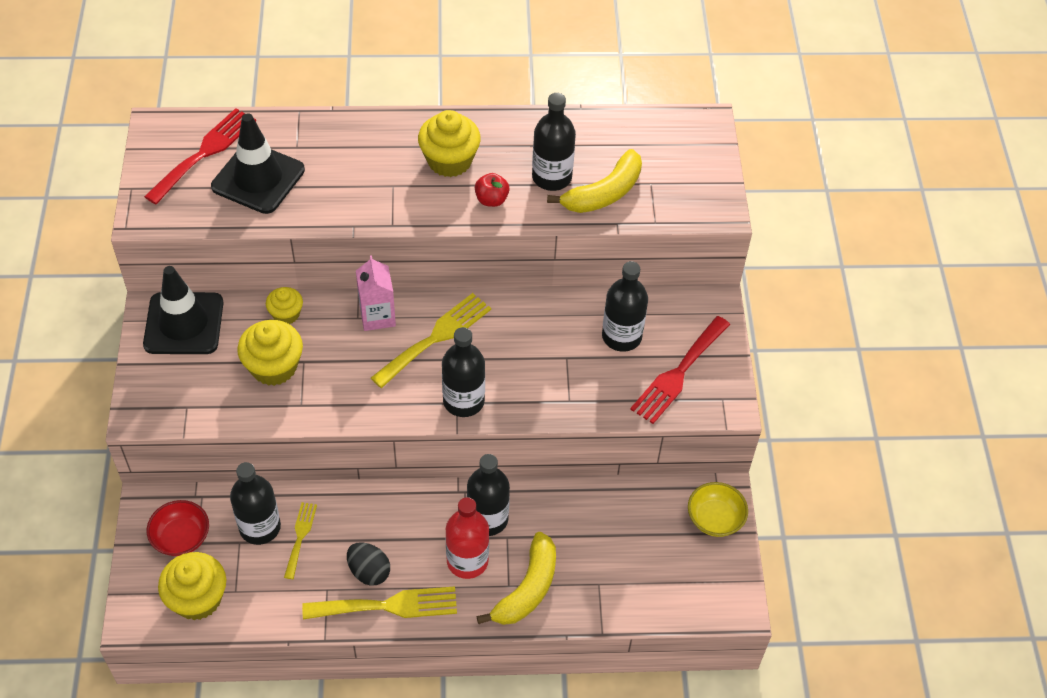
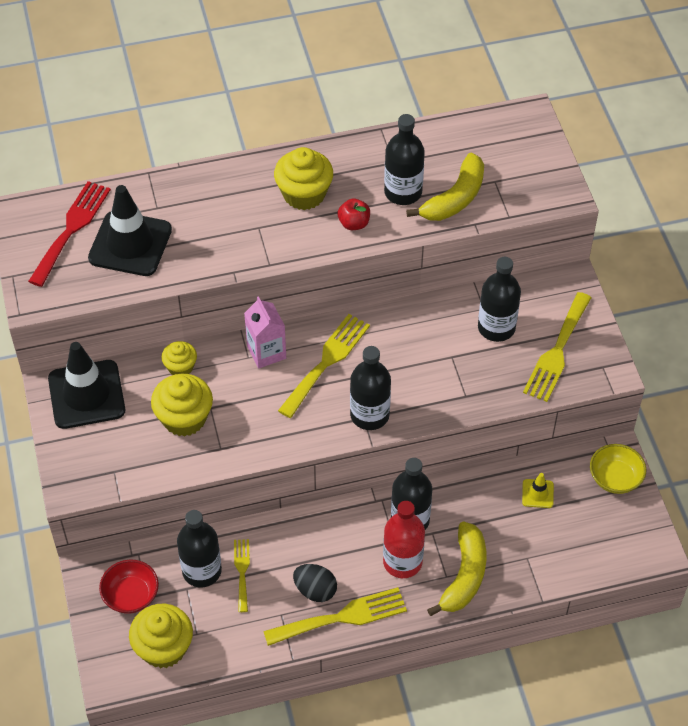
camera: 10 degrees left, 0 degrees up
(628, 518) = (537, 493): none -> yellow traffic cone
(678, 373) = (557, 351): red fork -> yellow fork

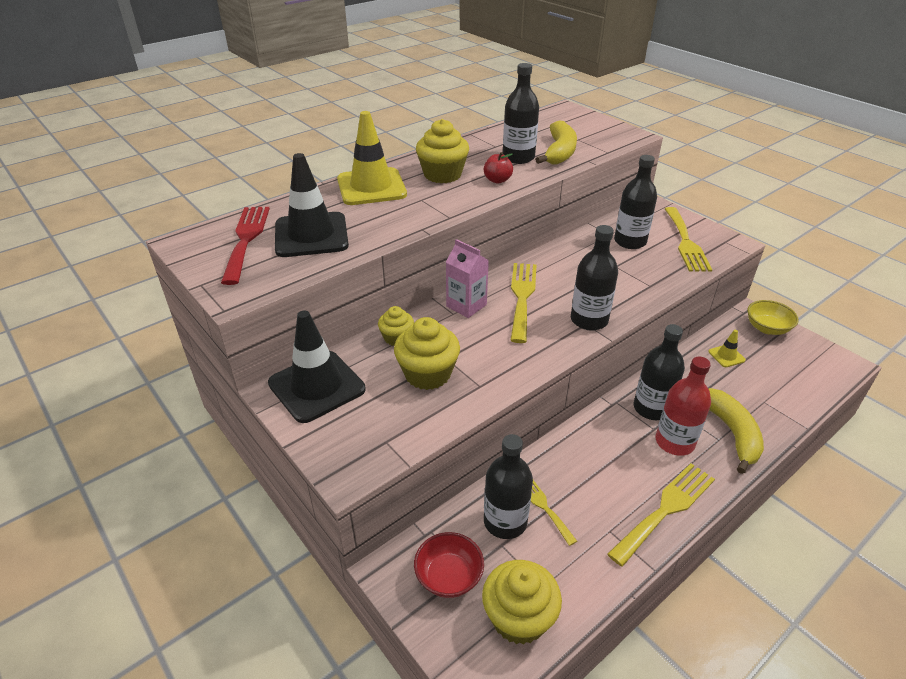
camera: 25 degrees left, 15 degrees down
(222, 190) = (371, 187): none -> yellow traffic cone
(315, 590) = (622, 495): black egg -> none

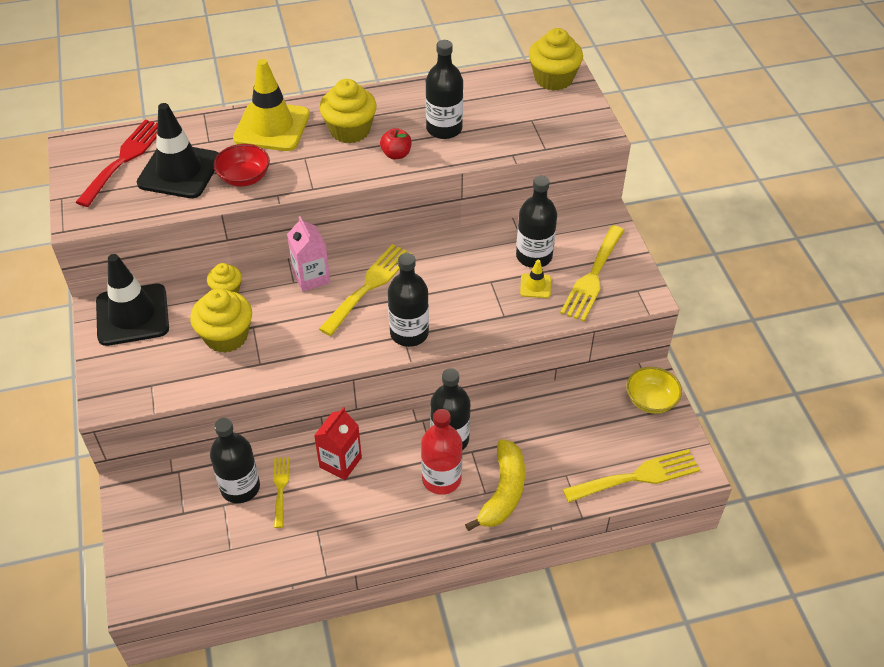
camera: 25 degrees right, 10 degrees up
(449, 576) = (167, 511): red bowl -> red bowl (244, 178)
(519, 618) = (195, 563): yellow cupcake -> yellow cupcake (553, 79)
(559, 152) = (493, 134): yellow banana -> none
(578, 462) = (340, 462): none -> red carton
(665, 509) = (378, 533): yellow fork -> yellow fork (637, 476)
(726, 356) = (575, 414): yellow traffic cone -> yellow traffic cone (535, 286)

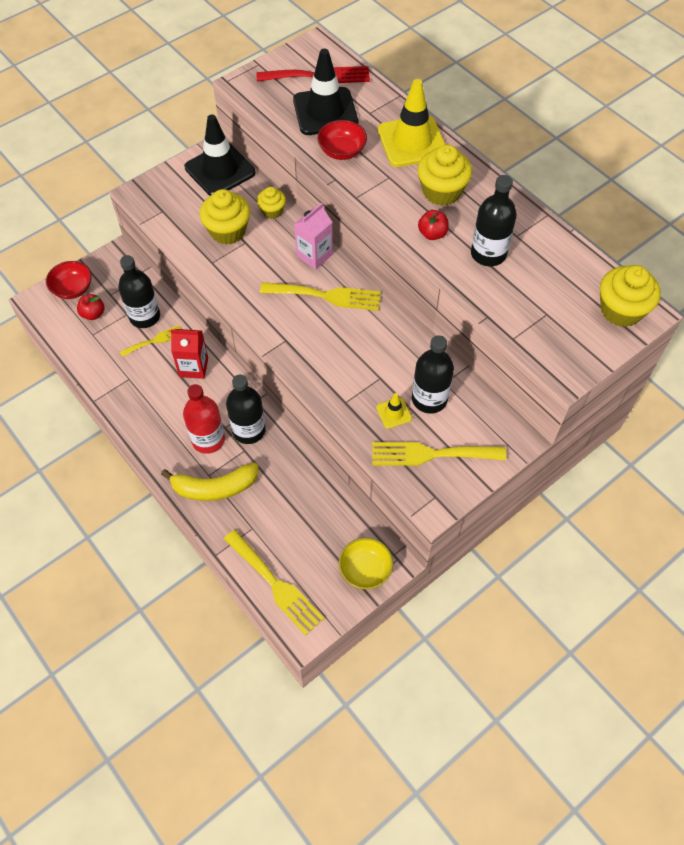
camera: 65 degrees right, 10 degrees up
(146, 551) = (73, 289): none -> red bowl
(200, 539) = (93, 314): none -> red apple
(409, 333) = (290, 343): black bottle -> none

